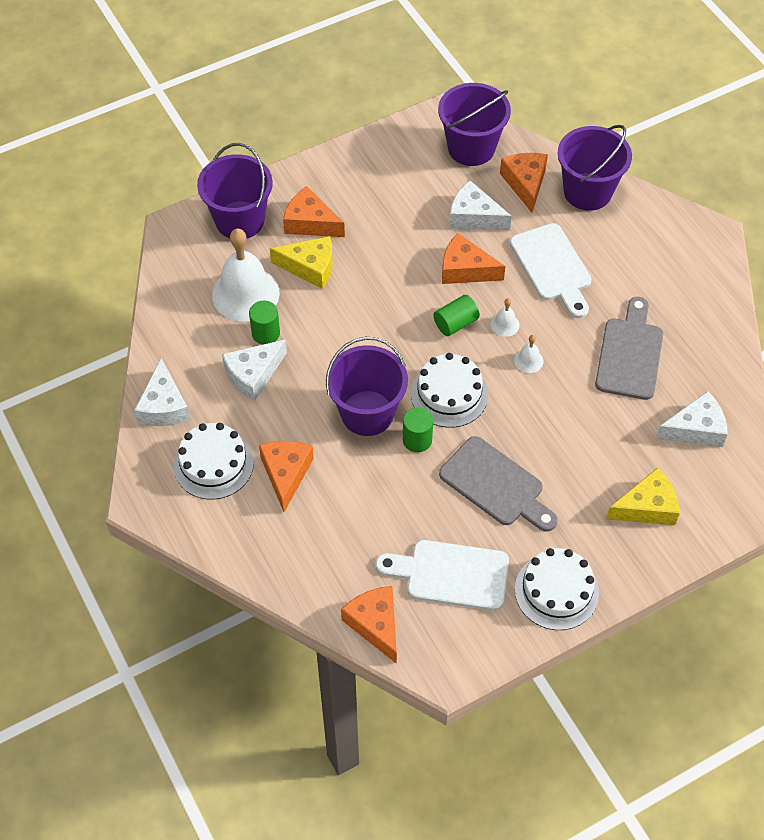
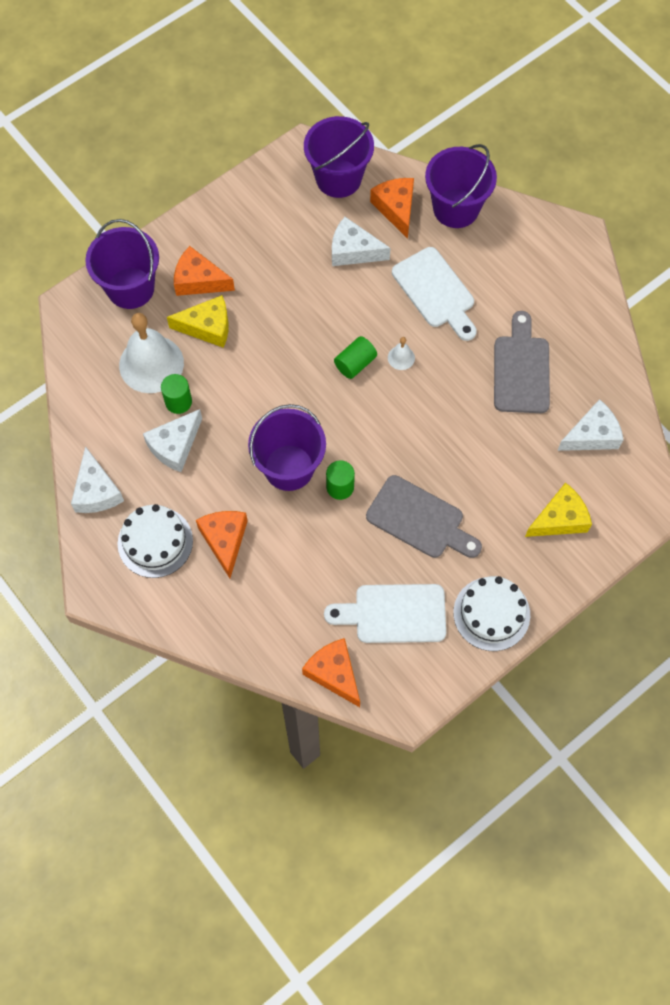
camera: 10 degrees left, 10 degrees up
(449, 394) = (361, 436): white cake -> none
(465, 269) = (354, 307): orange cheese -> none
(528, 360) = (429, 391): white bell -> none

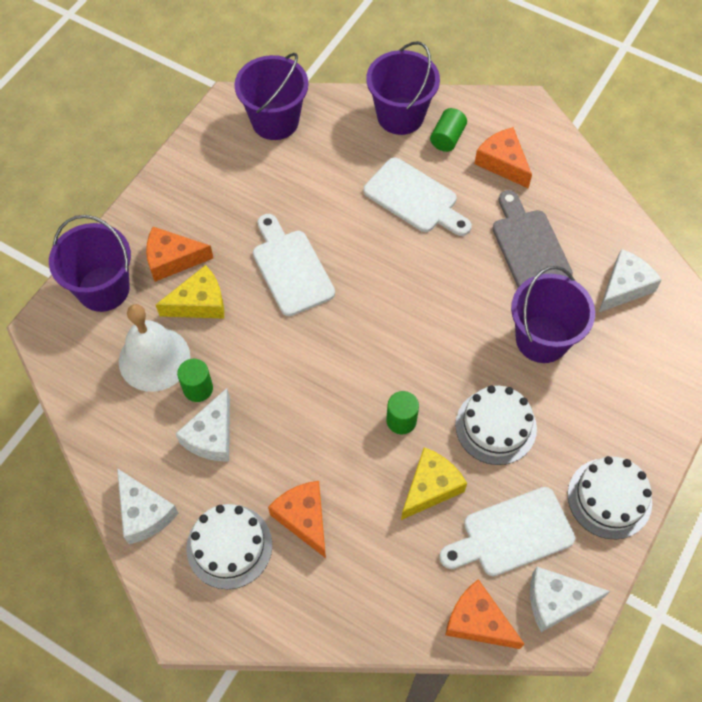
camera: 20 degrees left, 5 degrees down
(289, 467) = (340, 418): purple bucket -> purple bucket (542, 339)
(298, 321) = (291, 268): none -> white cutting board
(353, 251) = (318, 184): white cheese -> white cheese (556, 601)
(355, 363) = (365, 292): green cylinder -> green cylinder (447, 138)
(396, 208) = (343, 132): orange cheese -> orange cheese (502, 163)
(401, 357) = (408, 271): white bell -> none
(419, 519) = (495, 426): grey cutting board -> white cake
(559, 519) = (631, 378): yellow cheese -> yellow cheese (430, 487)

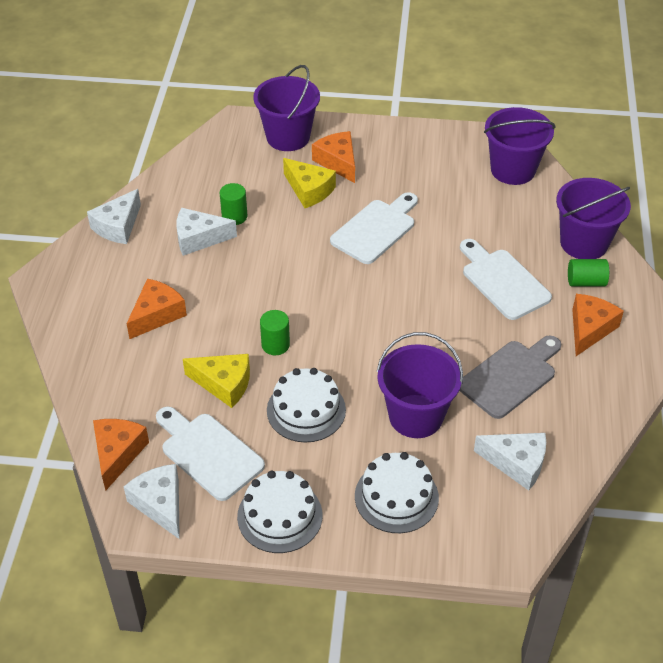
camera: 65 degrees right, 15 degrees down
(154, 359) = (245, 184): white bell -> none
(229, 546) = (113, 281): white cake -> white cake (396, 497)
(414, 198) = (502, 281): white cutting board -> white cutting board turned 135 degrees clockwise

